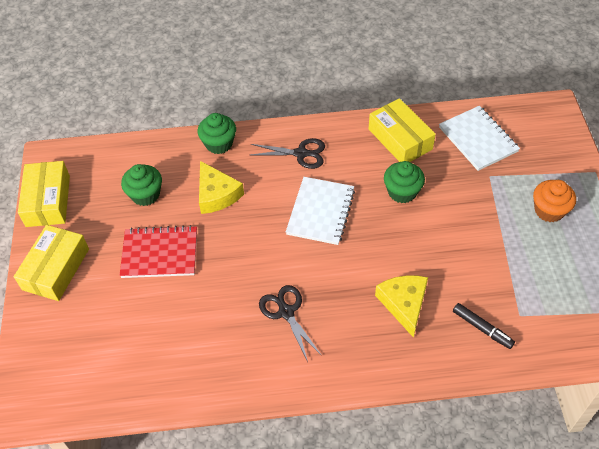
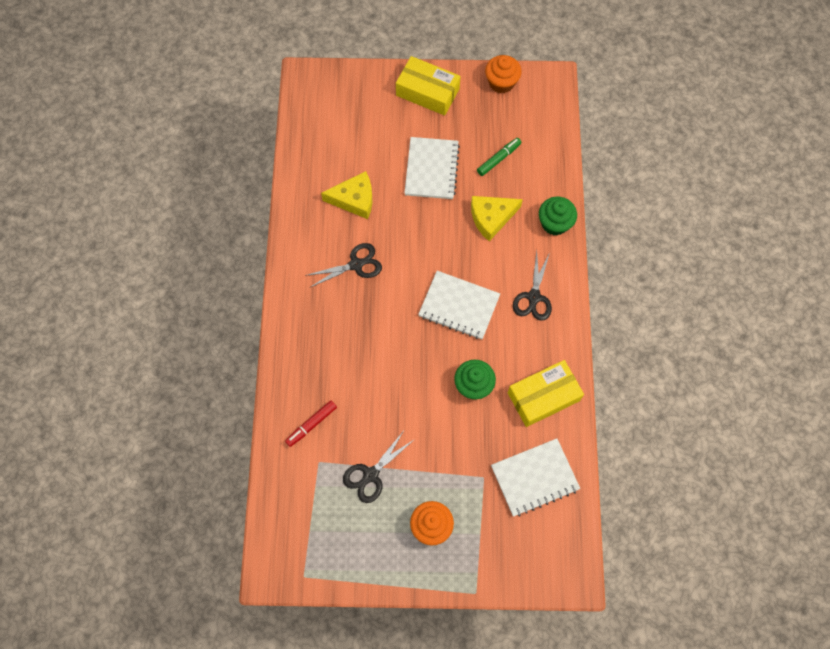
camera: 95 degrees right, 15 degrees up
(48, 201) = (501, 82): yellow box -> orange cupcake
(145, 194) = (498, 159): green cupcake -> green marker
(160, 253) = (431, 169): red notebook -> white notebook
(404, 304) = (347, 362): yellow cheese -> yellow cheese (354, 199)
(482, 328) = (311, 425): black marker -> red marker
(517, 266) = (371, 475): none -> black scissors

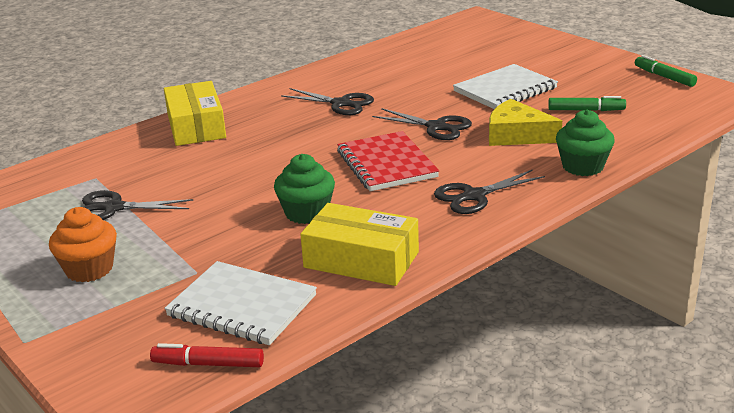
camera: 50 degrees right, 40 degrees down
(311, 425) = (134, 157): red marker -> red marker (208, 364)
(354, 199) = (405, 76): yellow cheese -> none
(427, 92) = (575, 56): yellow box -> yellow box (196, 126)
(440, 245) = (436, 127): none -> black scissors
(459, 306) = (386, 164): white notebook -> red notebook
(501, 82) = (664, 77): orange cupcake -> green marker

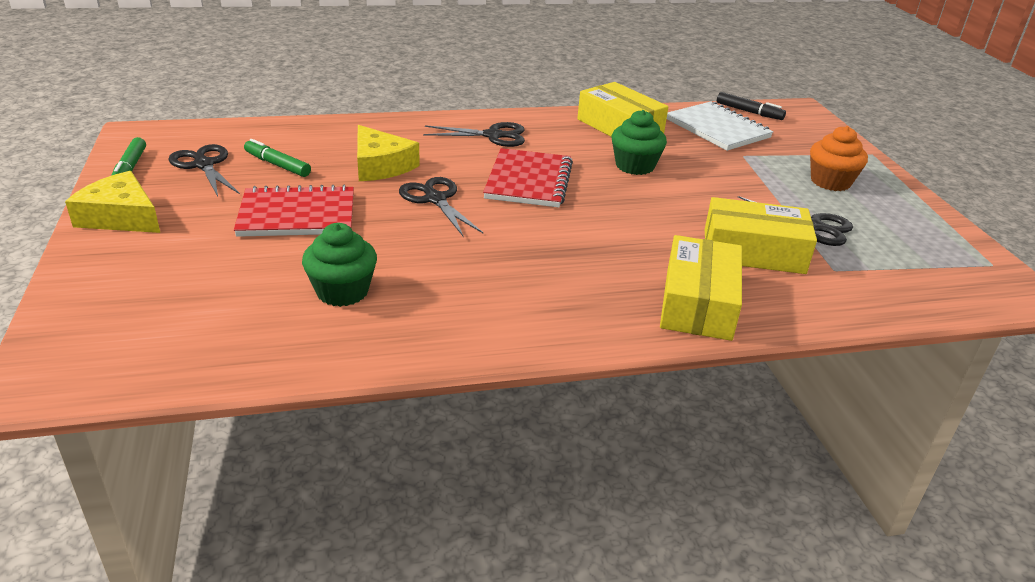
camera: 155 degrees left, 5 degrees up
(164, 170) = (753, 251): none -> yellow box
(208, 364) = (749, 112): red marker -> black marker
(340, 104) = (495, 269): black scissors -> black scissors (204, 165)
(505, 90) = (297, 215): white notebook -> red notebook
(582, 166) = (381, 127): green cupcake -> green cupcake (342, 291)
(596, 58) = (121, 217): none -> yellow cheese

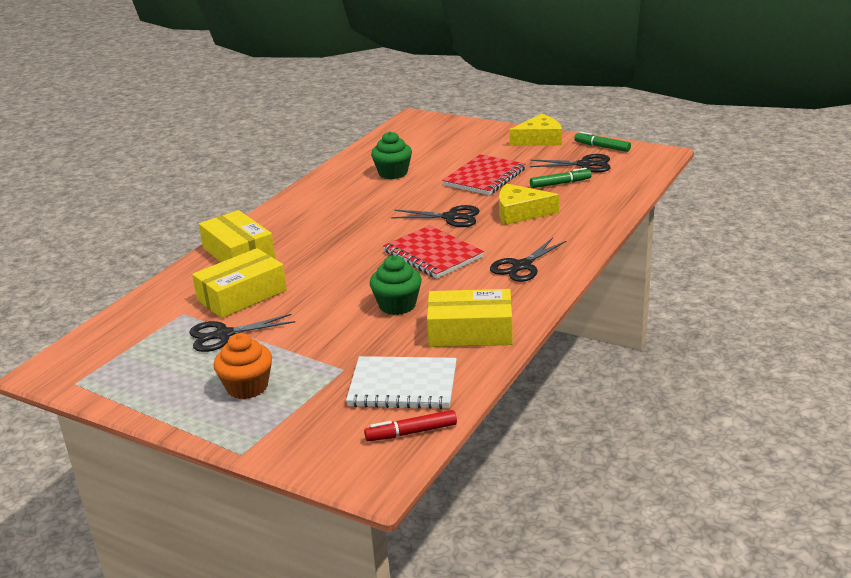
camera: 135 degrees right, 5 degrees down
(749, 112) = (411, 432): black marker -> red marker

